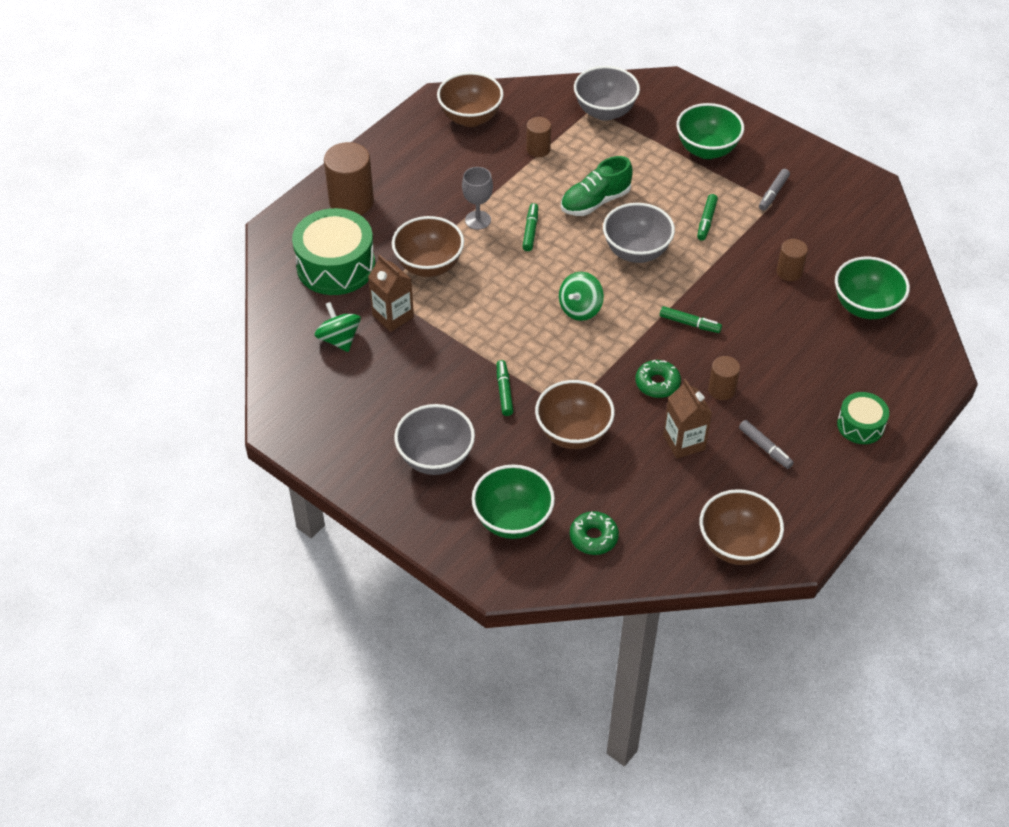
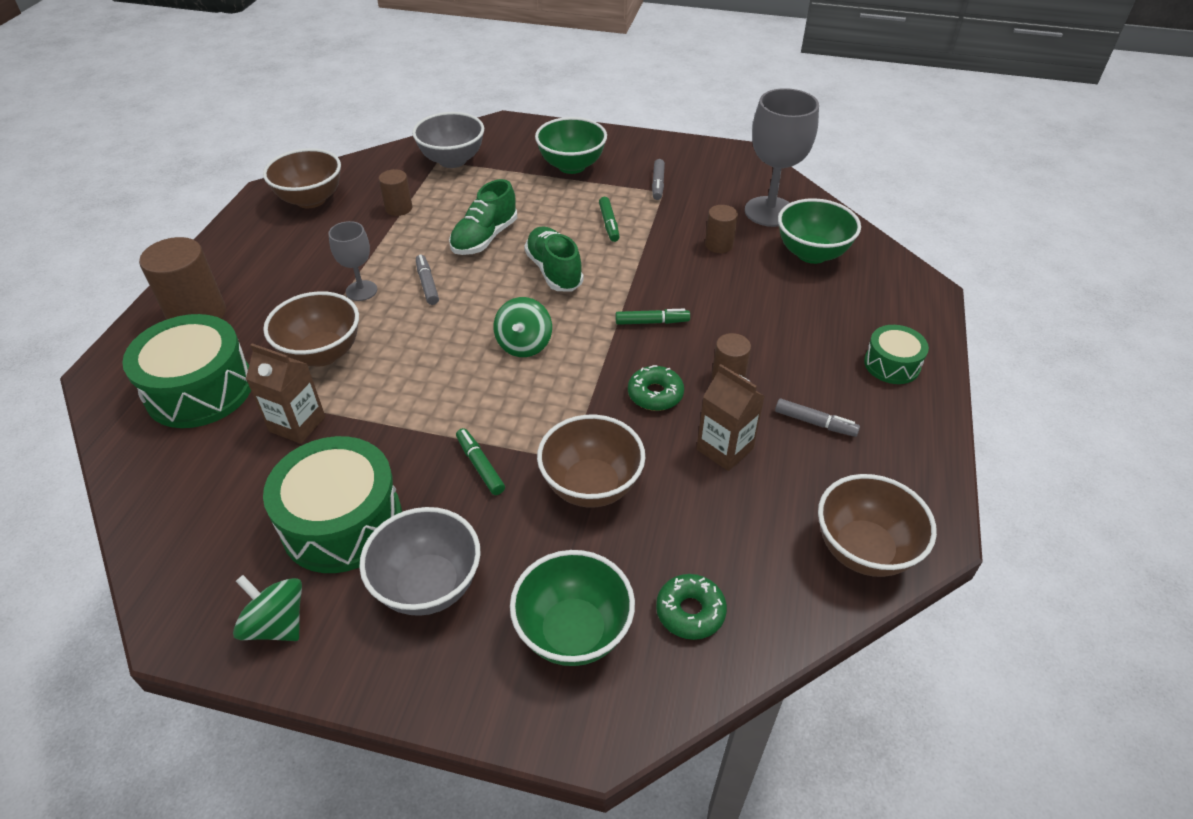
camera: 25 degrees left, 5 degrees down
(339, 339) = (233, 476): green spinning top -> green spinning top (277, 624)
(398, 397) = (342, 522): none -> green drum
(530, 231) = (427, 284): green marker -> grey marker
(636, 252) = (554, 271): grey bowl -> green shoe
(856, 254) = (769, 212): none -> grey goblet

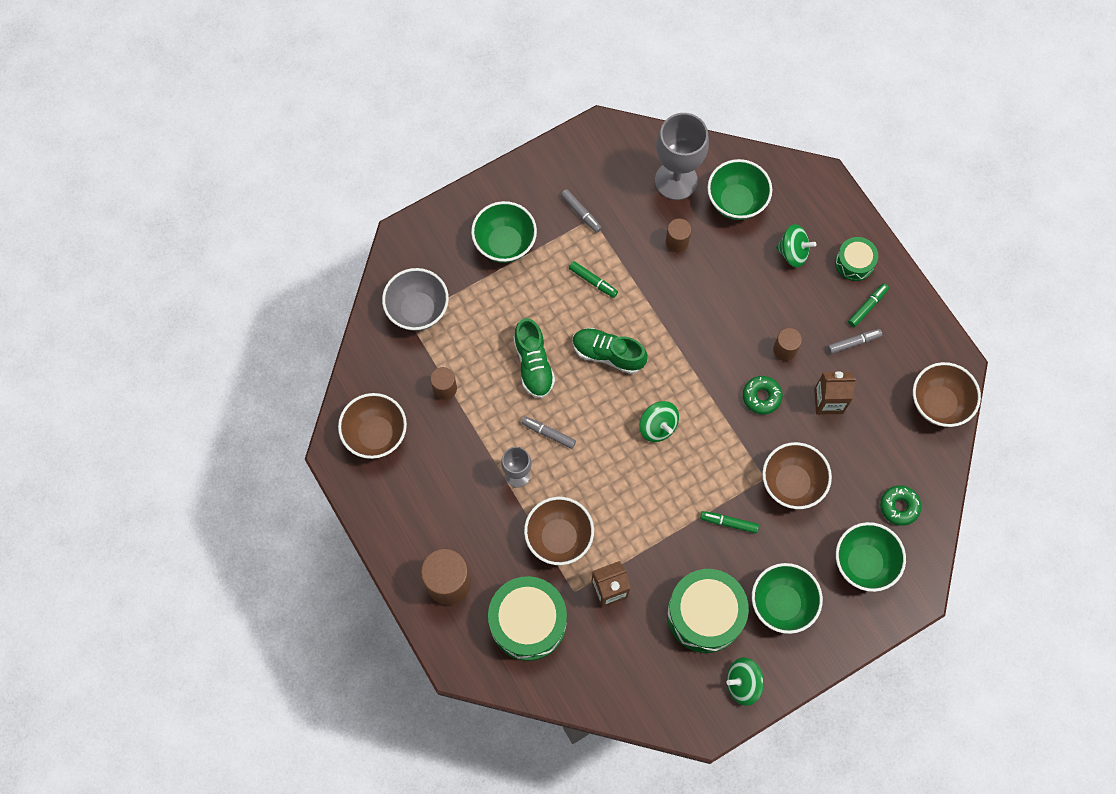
camera: 45 degrees left, 25 degrees up
(428, 585) = (782, 603): grey bowl -> green bowl
(651, 322) = (706, 345): green marker -> green marker (867, 307)
(829, 317) = (793, 252): none -> green spinning top

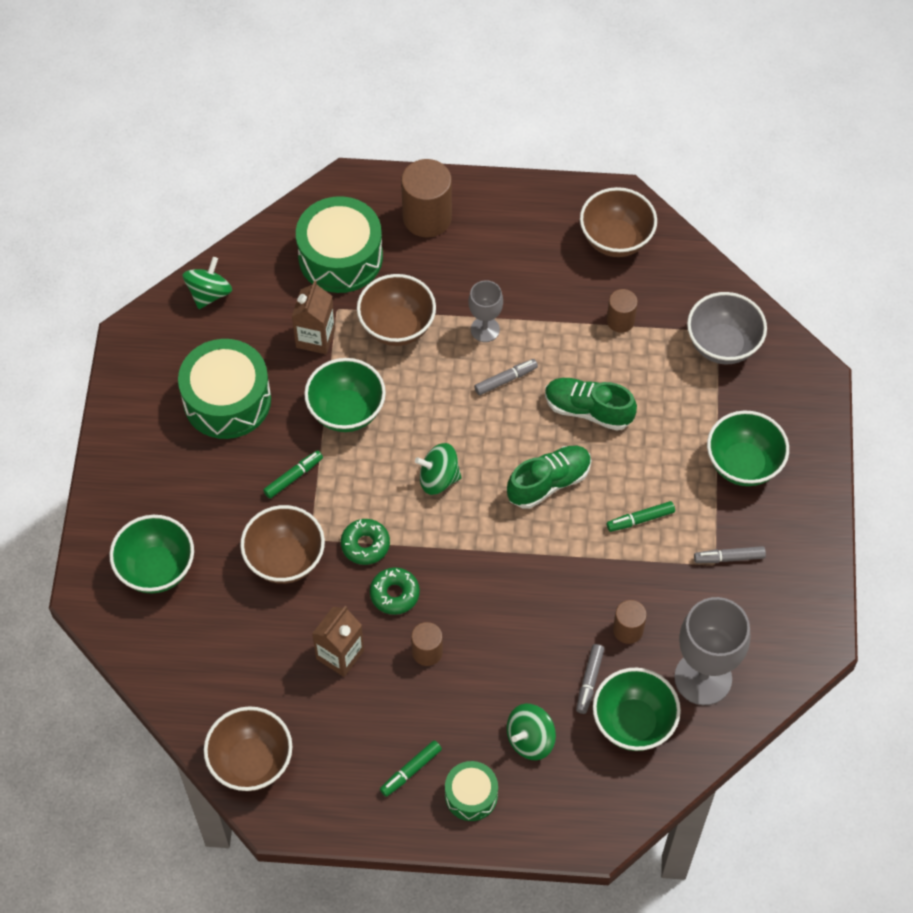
camera: 125 degrees right, 10 degrees down
(742, 683) = (141, 390): green spinning top -> green spinning top (209, 293)
(782, 603) = (181, 470): green bowl -> green bowl (346, 411)
(853, 343) = (382, 726): grey marker -> grey marker (589, 680)
(867, 307) = (411, 770): green marker -> green marker turned 60 degrees clockwise
(899, 507) = (181, 642): green donut -> green donut (365, 545)

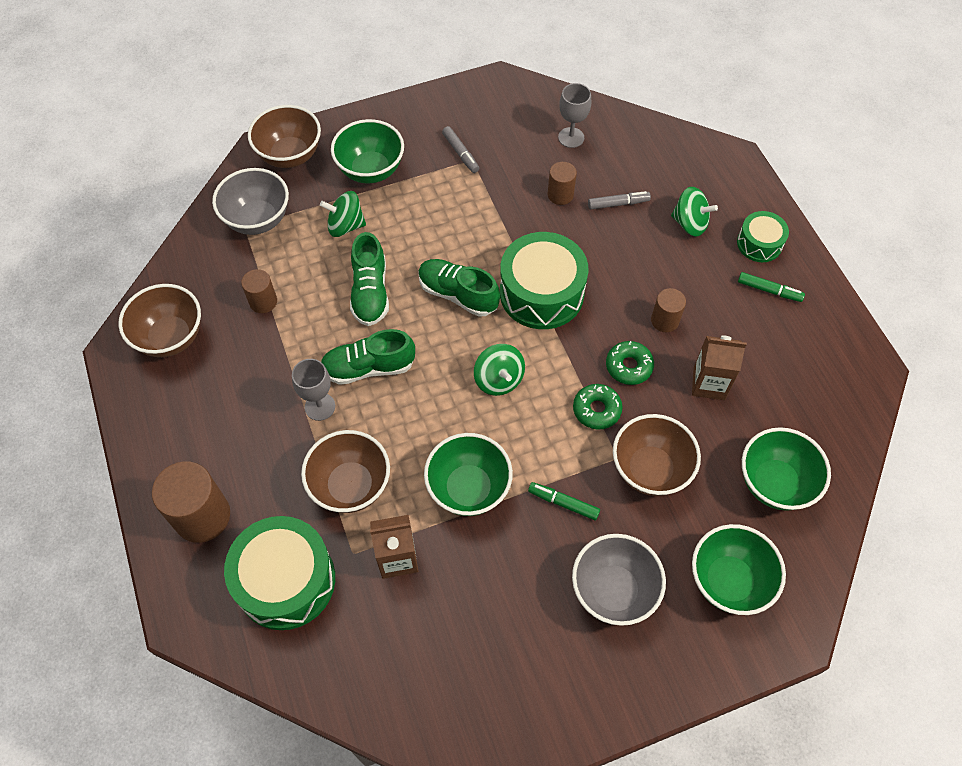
camera: 115 degrees left, 0 degrees up
(200, 479) = (613, 590): none -> grey bowl
(209, 293) = (390, 700): green spinning top -> green spinning top (345, 226)
(227, 400) = (512, 610): green drum -> green drum (541, 293)
(251, 762) = (844, 407): brown bowl -> brown bowl (290, 155)
(505, 380) = (368, 367): grey marker -> green shoe
(633, 723) = (633, 166): green bowl -> green bowl (774, 483)
(640, 519) = (458, 219): green marker -> none
(703, 678) = (571, 137): grey goblet -> grey goblet, size x0.55

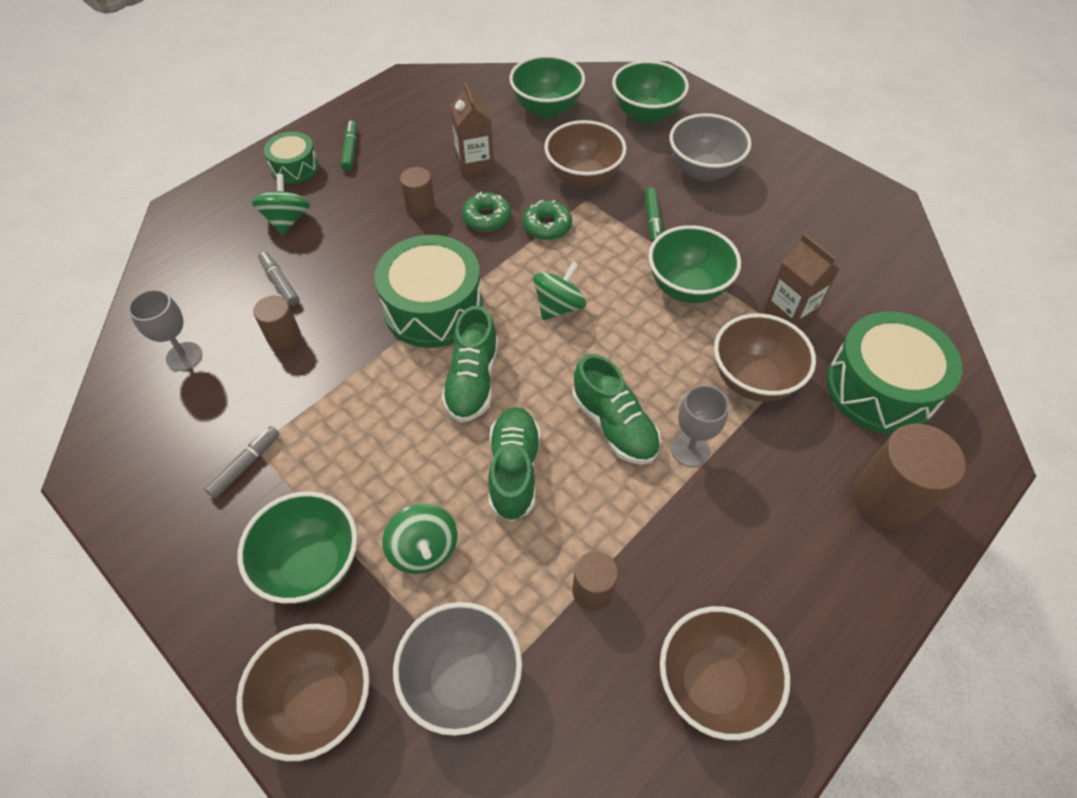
camera: 115 degrees left, 5 degrees down
(370, 292) = (514, 470): green shoe -> green shoe turned 60 degrees counterclockwise

